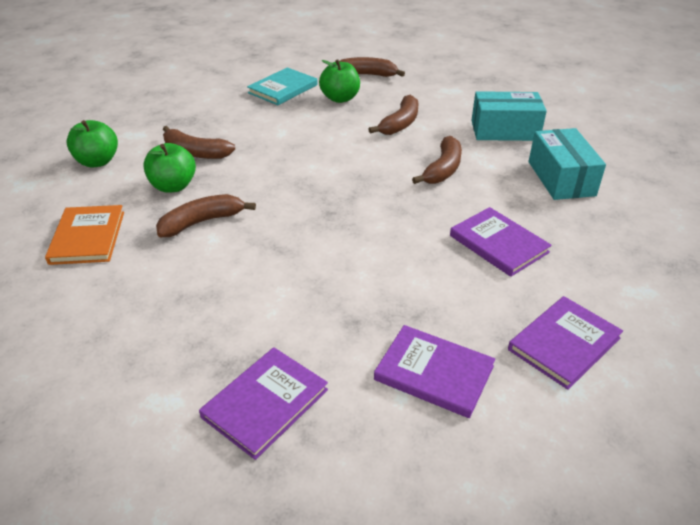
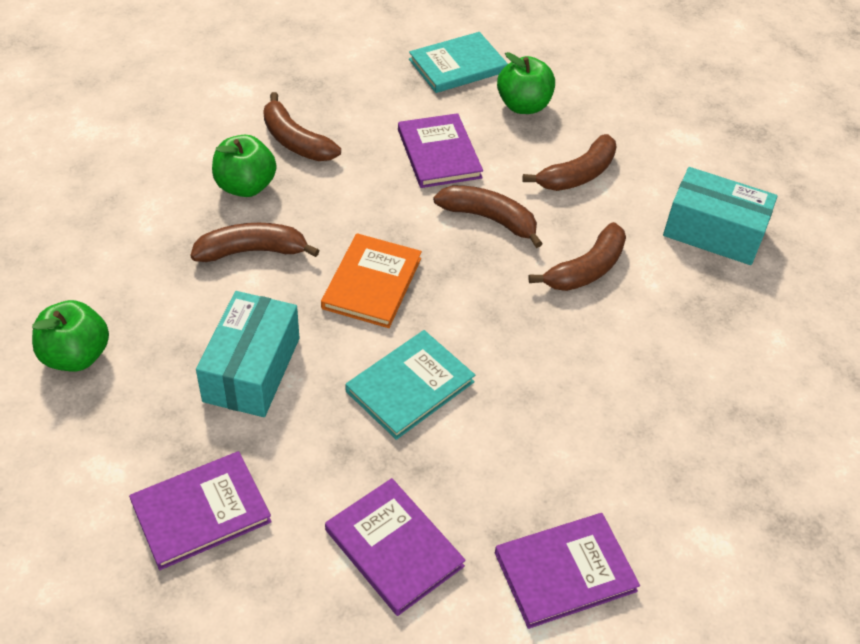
camera: 20 degrees right, 10 degrees up
(87, 237) = (121, 230): orange book -> orange book (372, 283)
(97, 162) = (178, 120): green apple -> green apple (76, 356)
(366, 75) = (583, 73): brown banana -> brown banana (489, 219)
(373, 268) = (410, 386): none -> turquoise book
(498, 244) = (581, 408): purple book -> purple book (439, 154)
(561, 178) = (734, 338): turquoise box -> turquoise box (251, 369)

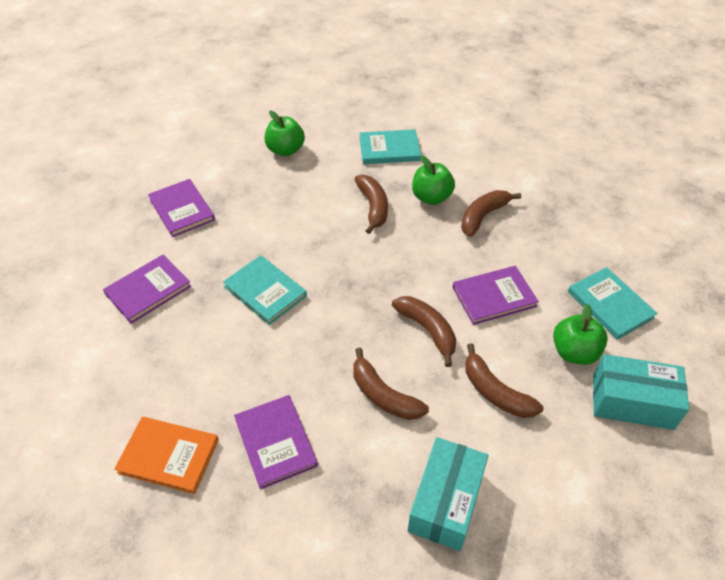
camera: 90 degrees right, 0 degrees up
(119, 220) = (389, 149): none -> turquoise book
(251, 369) = (278, 218): turquoise box -> turquoise box (632, 402)
(372, 283) = (352, 266): orange book -> orange book (168, 456)
(489, 219) = (428, 330): brown banana -> brown banana turned 60 degrees counterclockwise
(565, 572) = (118, 375): purple book -> purple book (275, 442)

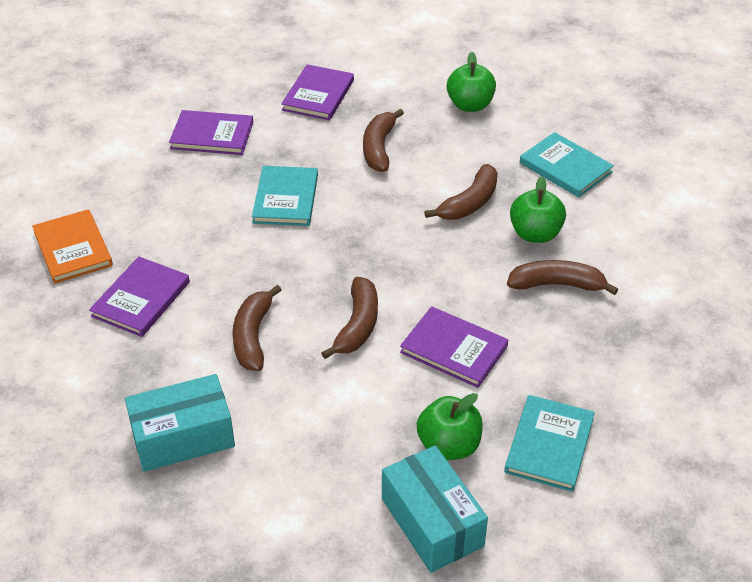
camera: 50 degrees right, 5 degrees down
(495, 392) = (335, 410): brown banana -> brown banana (379, 148)

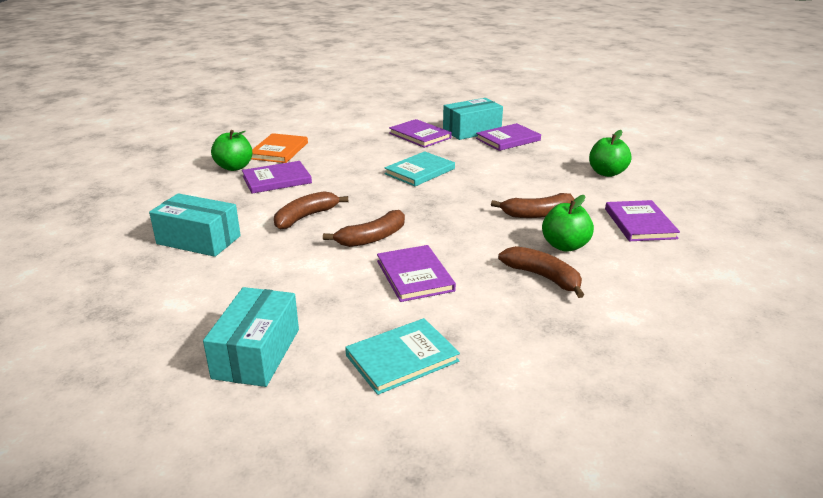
camera: 40 degrees right, 15 degrees down
(261, 97) = (472, 130): none -> turquoise box
(379, 148) = (512, 171): brown banana -> none
(449, 446) = (332, 321): green apple -> green apple (234, 167)
(565, 167) = (640, 223): turquoise book -> purple book

